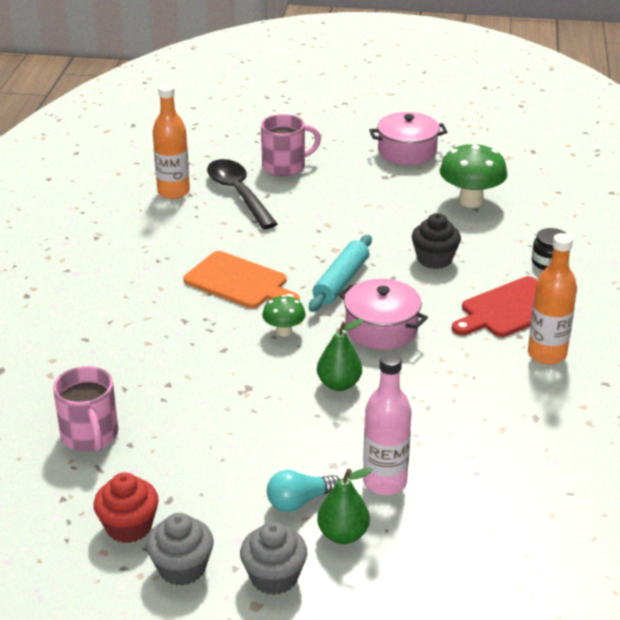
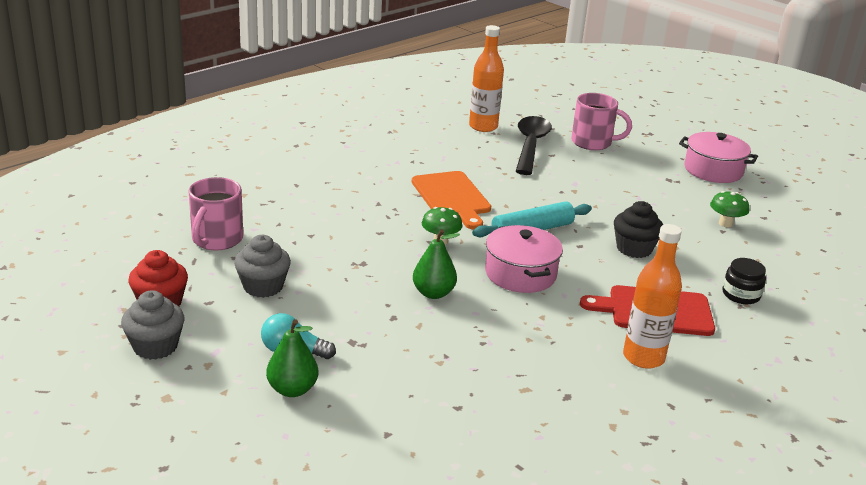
camera: 35 degrees right, 5 degrees down
(274, 577) = (205, 387): grey cupcake -> grey cupcake (263, 286)
(384, 482) = (374, 373): pink bottle -> none
(470, 201) = (725, 223): green mushroom -> green mushroom, size x0.55

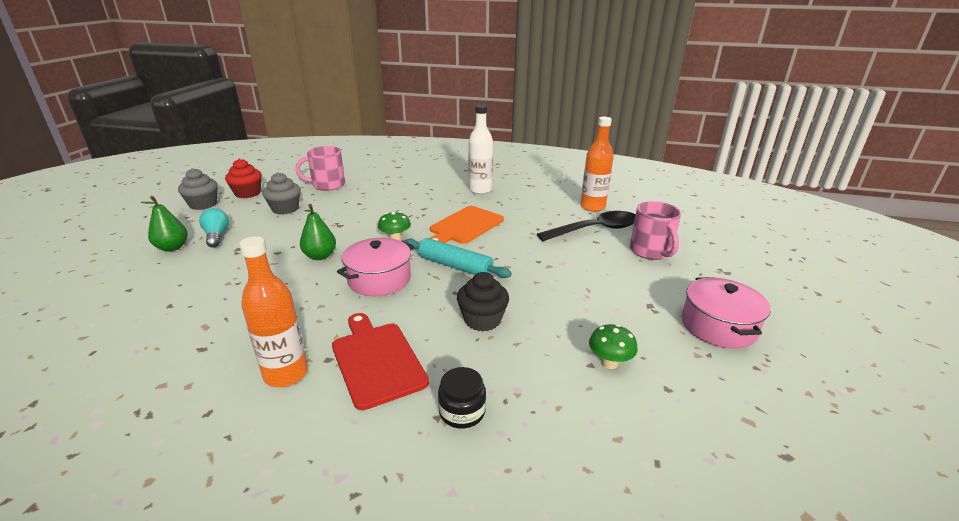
camera: 60 degrees right, 0 degrees up
(369, 159) = (480, 190): none -> white bottle

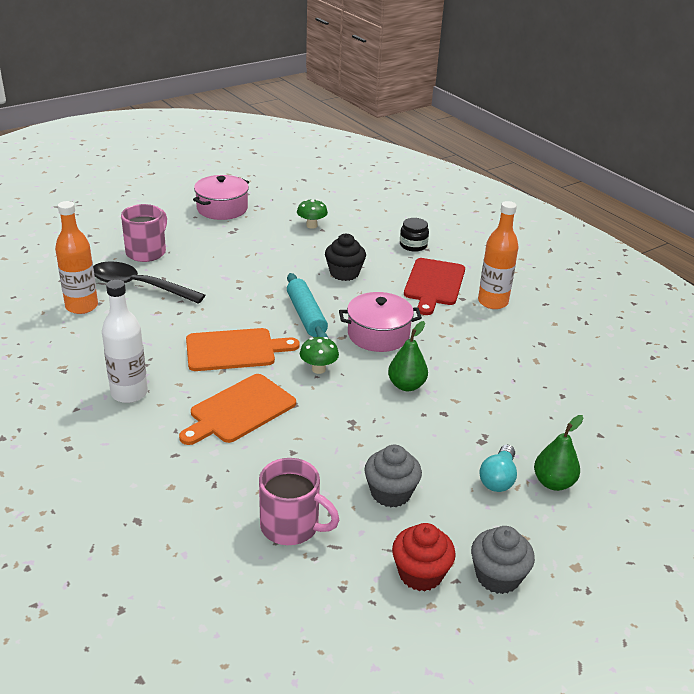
camera: 140 degrees left, 5 degrees up
(412, 205) = (240, 410): none -> orange cutting board

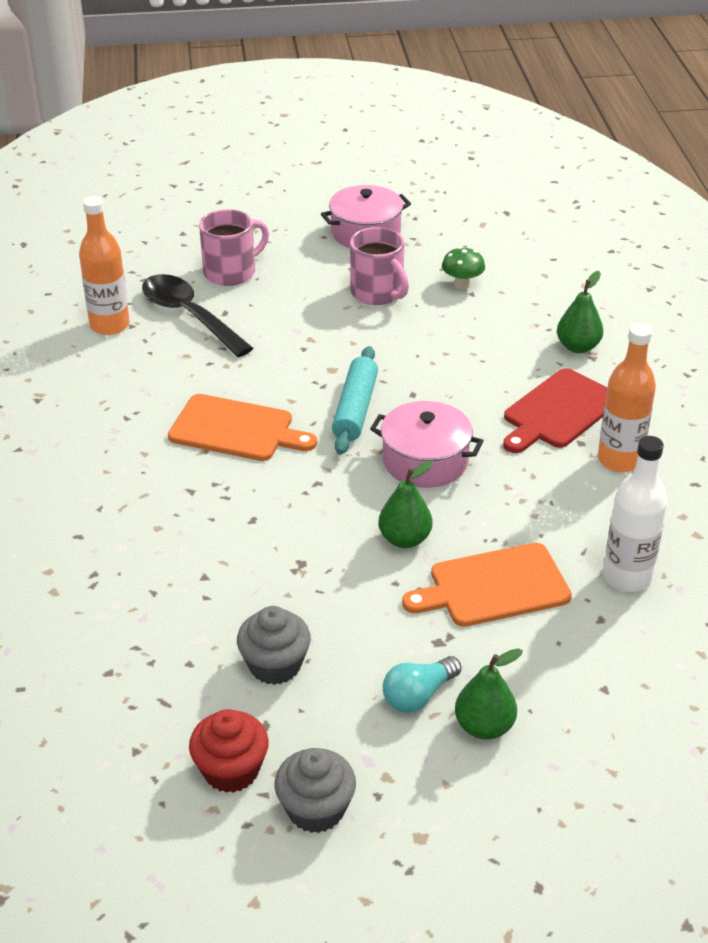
camera: 30 degrees right, 5 degrees up
(129, 393) = (84, 448): white bottle -> white bottle (627, 577)
(240, 410) = (185, 507): orange cutting board -> orange cutting board (494, 587)
(291, 526) = (136, 662): pink mug -> pink mug (378, 293)
(318, 369) = (314, 484): green mushroom -> none
(344, 273) = (450, 364): black cupcake -> none
(413, 245) = (577, 347): black jar -> green pear

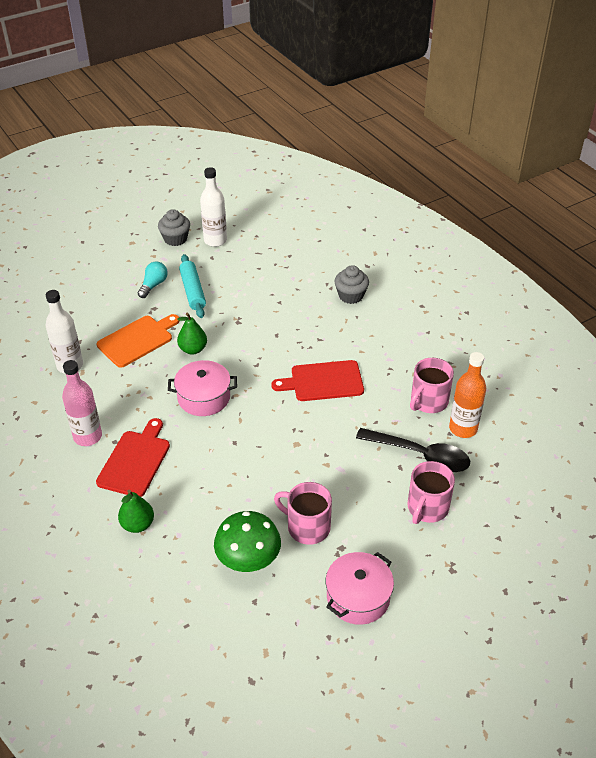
camera: 155 degrees right, 5 degrees up
(119, 364) = (428, 401): none -> pink mug
(231, 770) = (215, 240): red cupcake -> white bottle
(236, 429) = (323, 381): orange cutting board -> red cutting board
(275, 665) = (222, 278): grey cupcake -> grey cupcake (351, 296)
(355, 409) = (264, 418): turquoise rolling pin -> turquoise rolling pin (193, 291)
(462, 284) = (248, 561): green mushroom -> green mushroom, size x1.80
(484, 726) = (120, 282): green pear -> none
(619, 460) = (88, 436): orange bottle -> pink bottle

